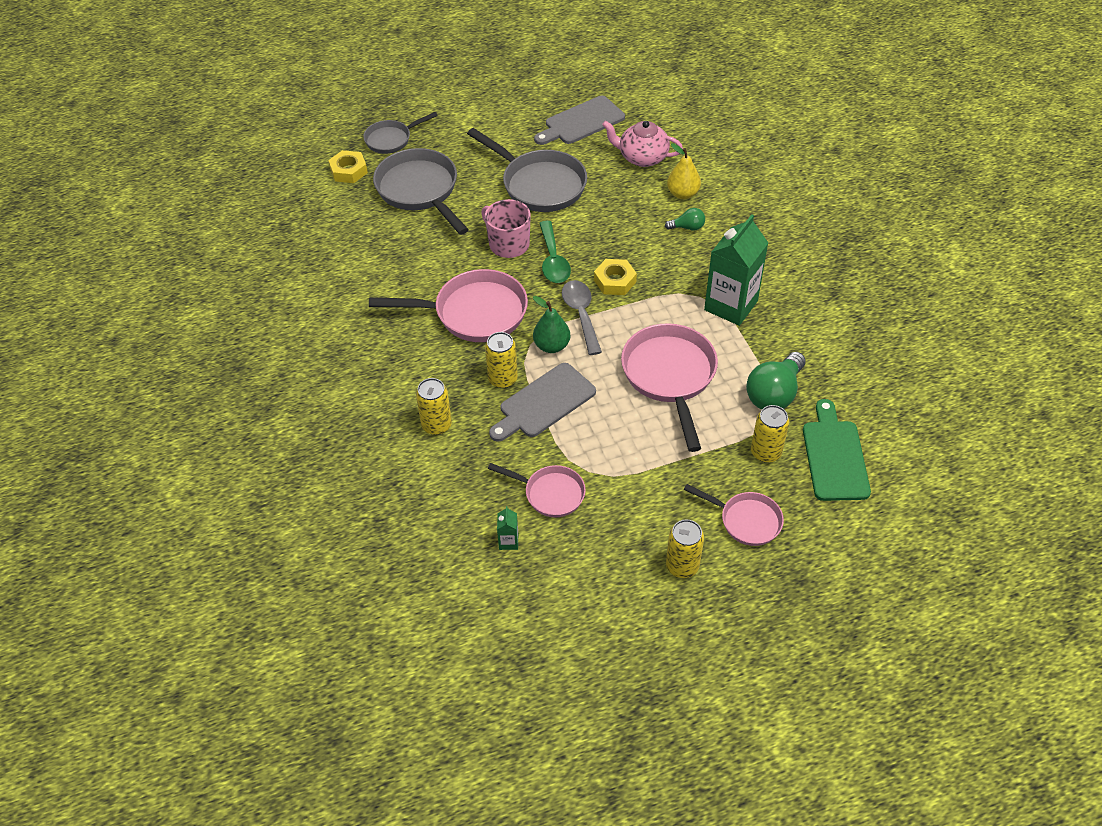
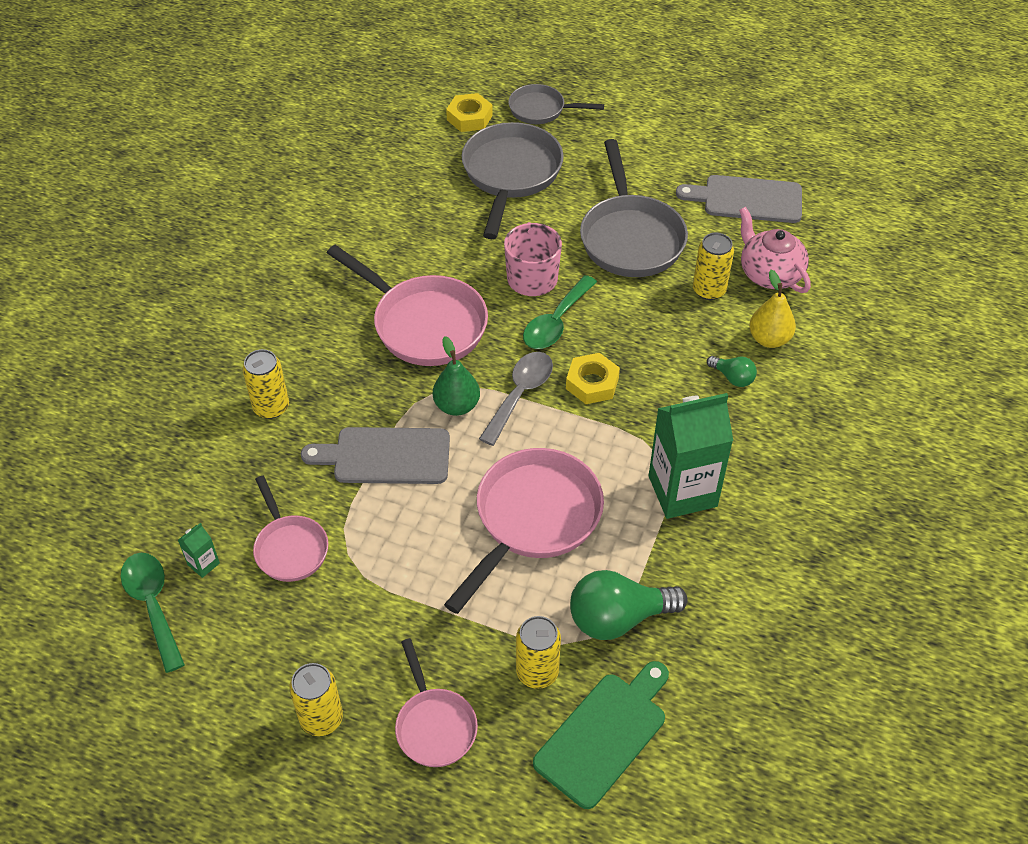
camera: 40 degrees right, 0 degrees up
(503, 379) = (376, 406): yellow can -> yellow can (709, 290)
(507, 587) = (153, 605): none -> green spoon

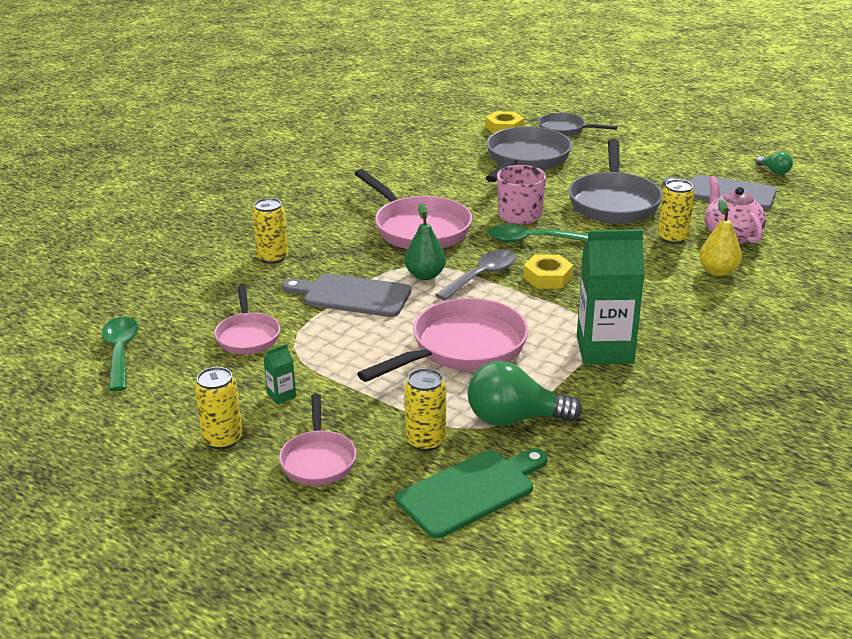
camera: 15 degrees right, 20 degrees down
(203, 564) = (173, 335): green carton -> green carton (281, 395)
(556, 322) = (530, 240): green spoon -> green spoon turned 45 degrees clockwise
(732, 378) = (676, 289): green light bulb -> green light bulb (774, 171)

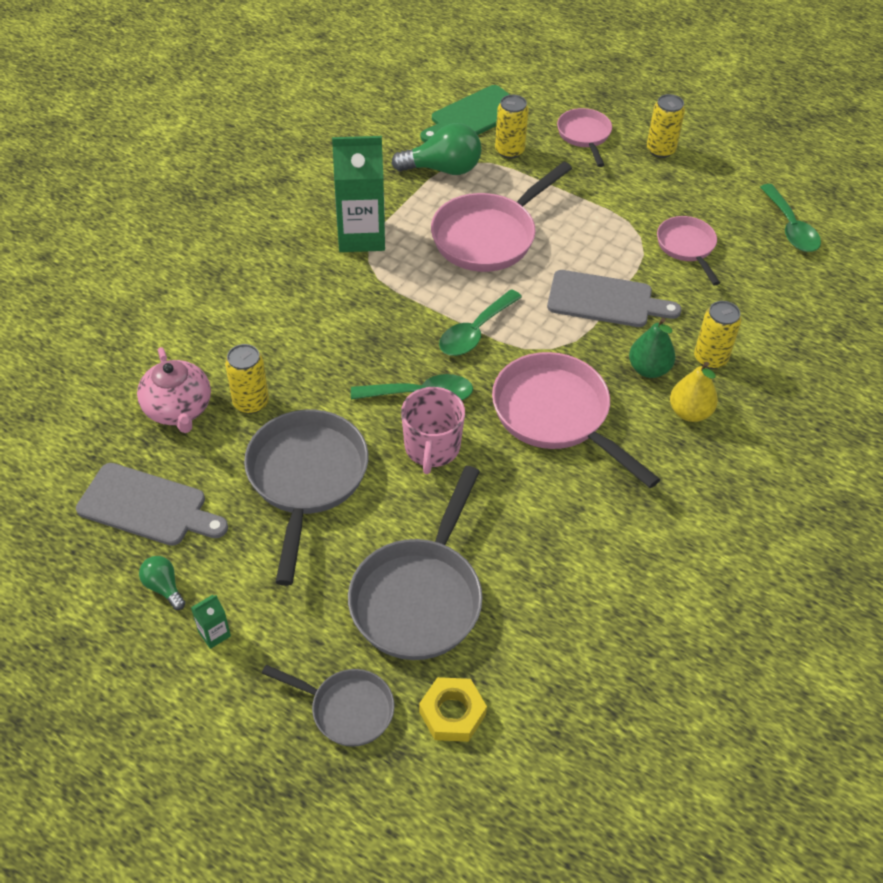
camera: 175 degrees right, 20 degrees up
(281, 395) = (631, 187): green carton -> green carton (214, 634)
(425, 275) = (536, 331): green pear -> green pear (649, 369)
(482, 276) = (475, 331): grey spoon -> green spoon
(547, 277) = (405, 331): yellow nut -> none
(718, 271) = (219, 343): yellow pear -> yellow pear (689, 412)
(774, 171) = (50, 568): green light bulb -> green light bulb (164, 587)

